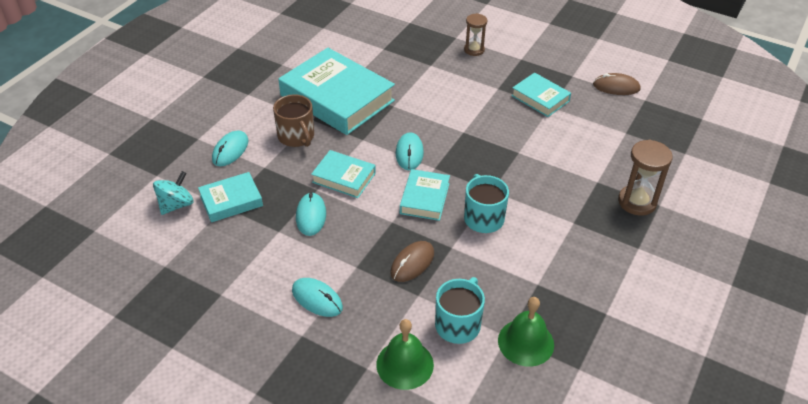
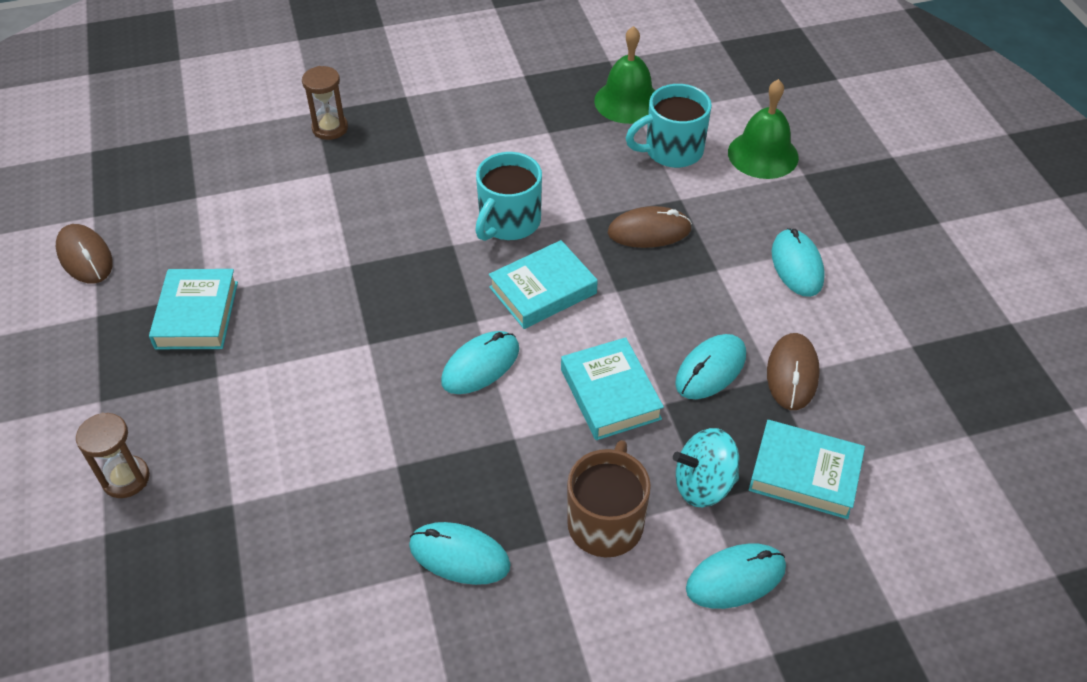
camera: 135 degrees left, 5 degrees up
(176, 205) = (896, 529): turquoise spinning top -> turquoise spinning top (703, 484)
(271, 239) = (792, 374): none -> brown mouse
(337, 98) = (459, 555): turquoise book -> turquoise mouse
(637, 202) = (330, 128): brown hourglass -> brown hourglass, size x0.66

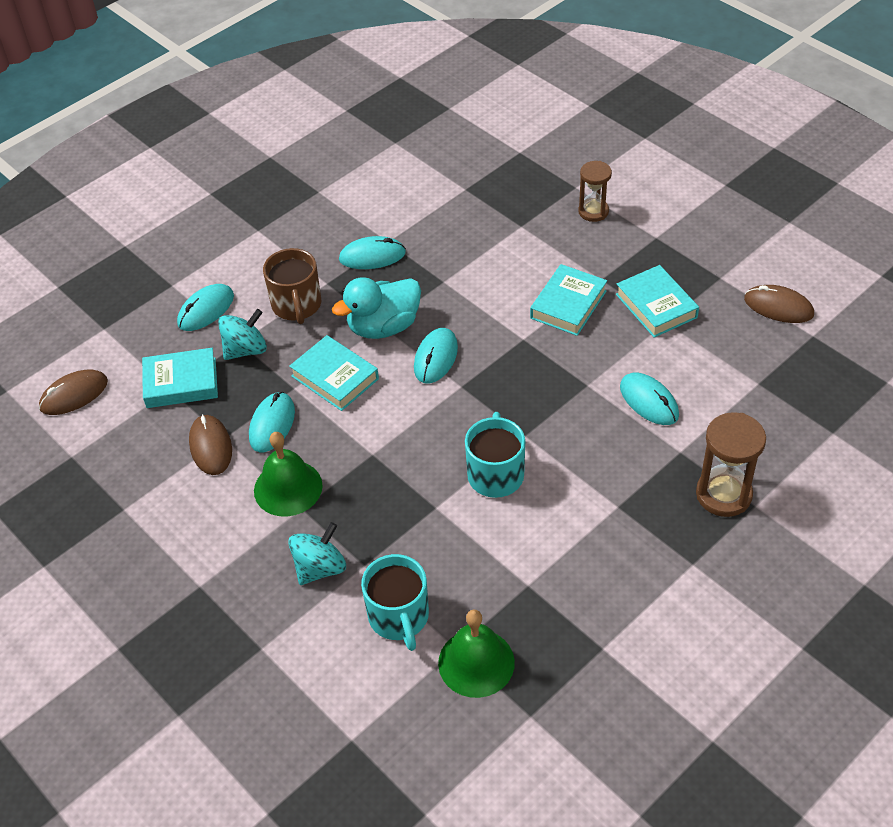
camera: 155 degrees right, 0 degrees up
(330, 128) = (723, 494): brown hourglass -> brown hourglass, size x1.52
(513, 435) = (383, 326): none -> turquoise duck
(543, 290) = (429, 429): turquoise book -> turquoise book (568, 305)
(649, 231) = (375, 518): brown mouse -> brown mouse (74, 395)
(672, 151) = (399, 617): turquoise mug -> turquoise mug turned 120 degrees clockwise
(723, 212) = (320, 568): none -> turquoise spinning top
(763, 154) = (309, 655): green bell -> green bell (288, 488)
(797, 265) = (236, 541): turquoise mouse -> turquoise mouse (649, 401)

